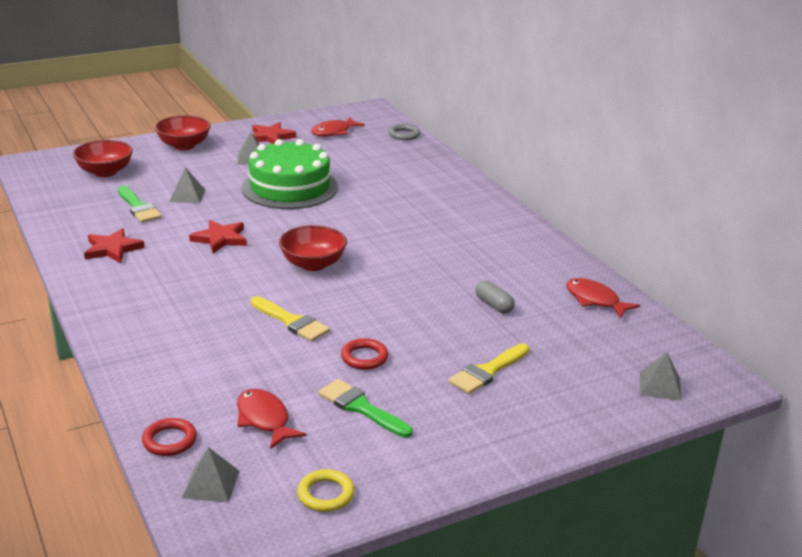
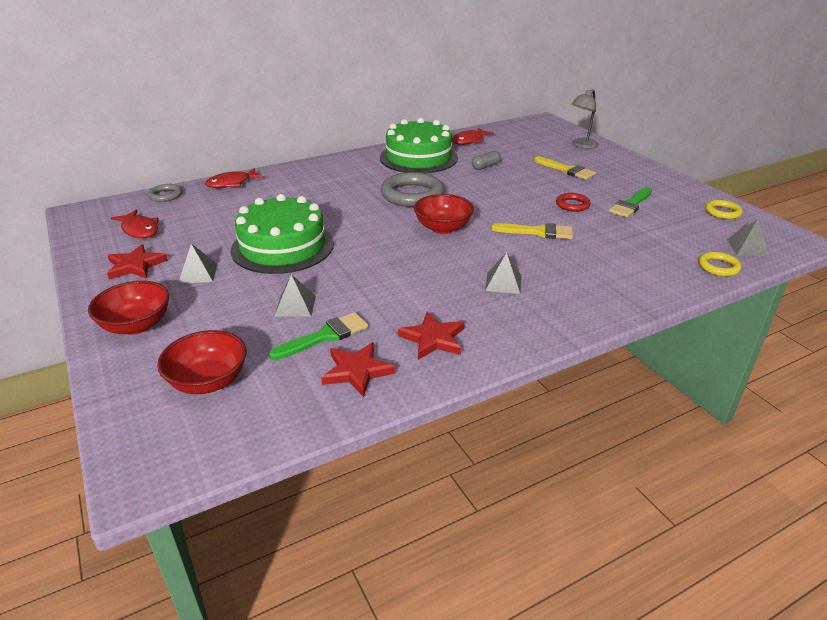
camera: 90 degrees left, 5 degrees up
(169, 440) = (718, 267): red ring -> yellow ring
(220, 239) = (401, 275): red star -> red star (357, 371)
(264, 419) = (667, 234): red fish -> red fish (231, 183)
(291, 321) = (538, 232): yellow brush -> yellow brush turned 60 degrees clockwise
(401, 250) = (412, 195): none -> grey ring
(520, 259) = (418, 157): none -> green cake
(600, 403) = (581, 145): none -> grey lamp
(660, 386) = (556, 132): grey pyramid -> grey pyramid (503, 283)

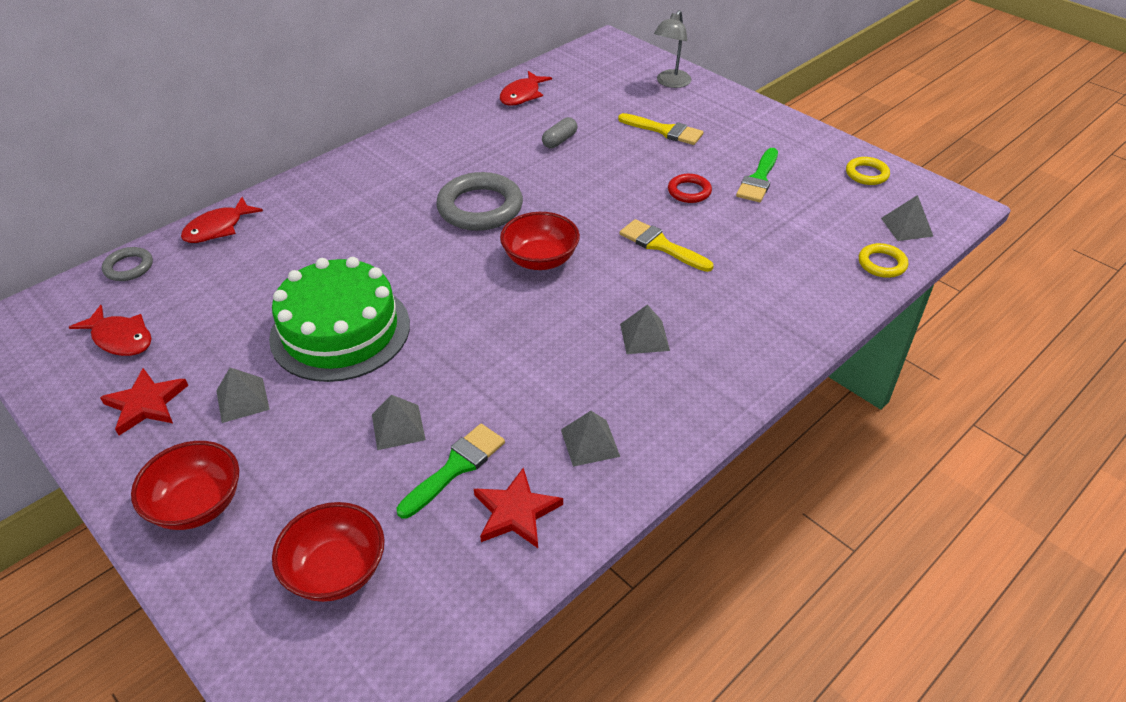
camera: 15 degrees left, 10 degrees up
(418, 157) = (464, 137): green cake -> none
(433, 339) = (590, 442): red star -> grey pyramid
(538, 232) = (661, 245): yellow brush -> yellow brush turned 135 degrees counterclockwise

